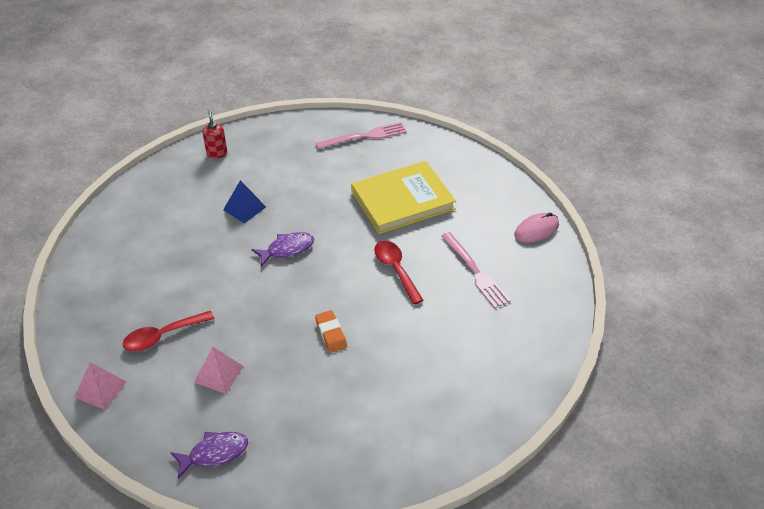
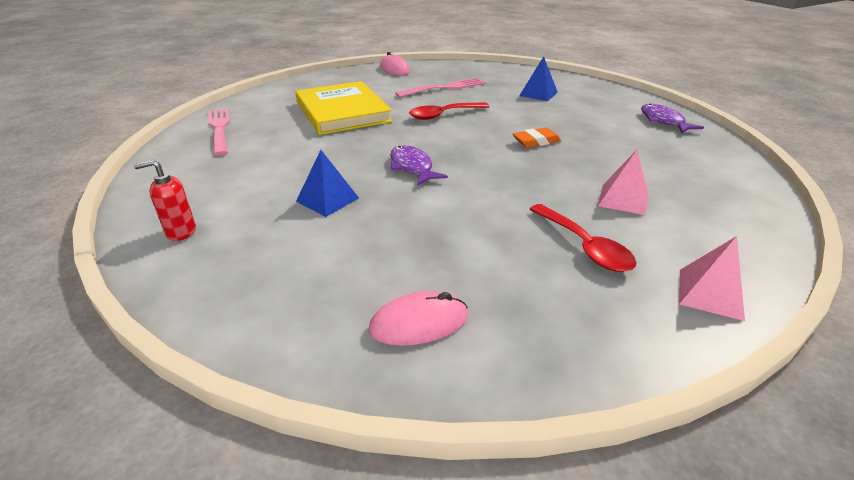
camera: 90 degrees left, 10 degrees down
(114, 255) = (419, 323): none -> pink mouse
(214, 453) = (729, 194): purple fish -> purple fish (663, 121)
(463, 354) = (538, 94): none -> blue pyramid

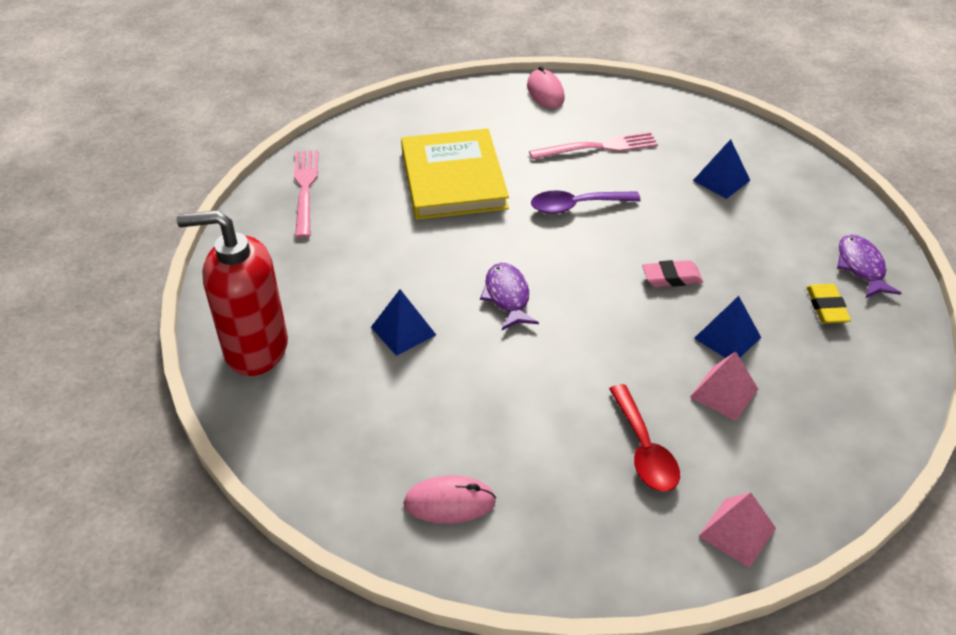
camera: 15 degrees right, 10 degrees up
(181, 232) = (255, 349): red soap dispenser -> red soap dispenser, size x2.24
(443, 115) = (576, 206): red spoon -> purple spoon
(536, 141) = (671, 277): orange eraser -> pink eraser
(601, 167) = (727, 338): none -> blue pyramid
(658, 143) = (826, 307): none -> yellow eraser

